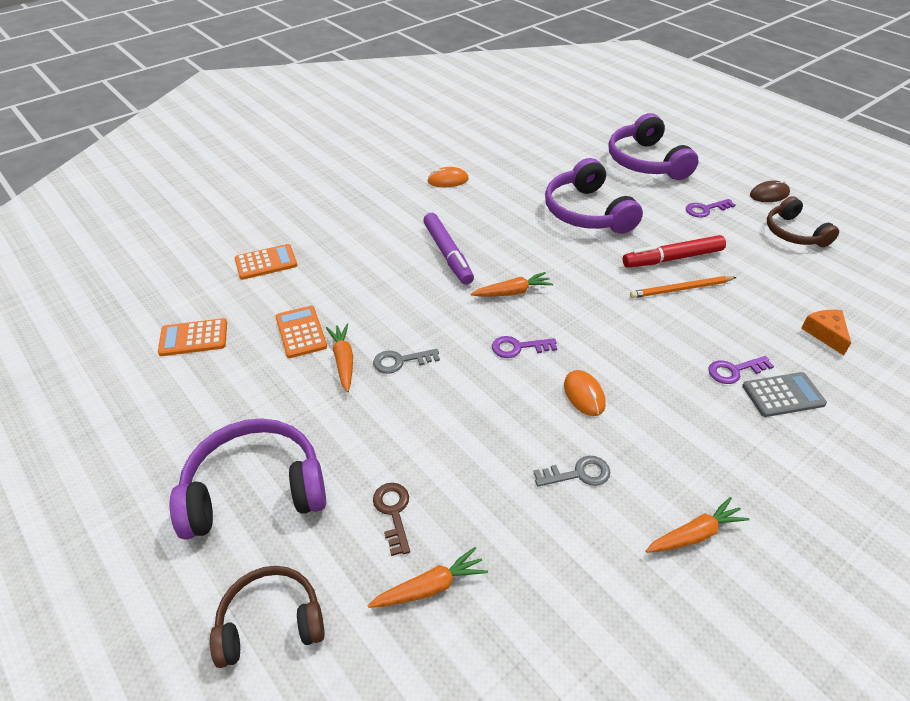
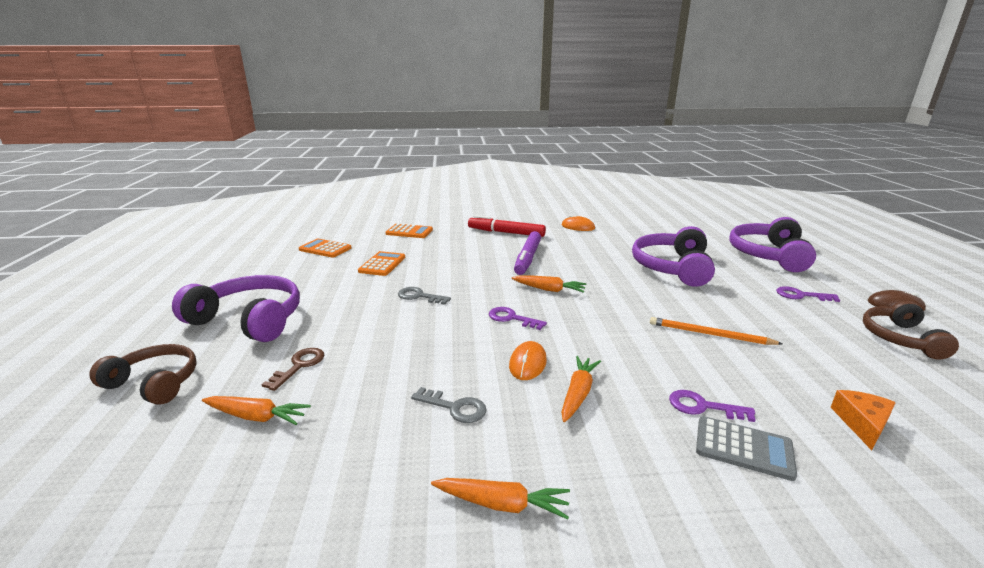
camera: 35 degrees right, 20 degrees down
(343, 361) = (386, 284): orange carrot -> orange carrot (578, 393)
(672, 258) = (725, 314): red marker -> red marker (506, 233)

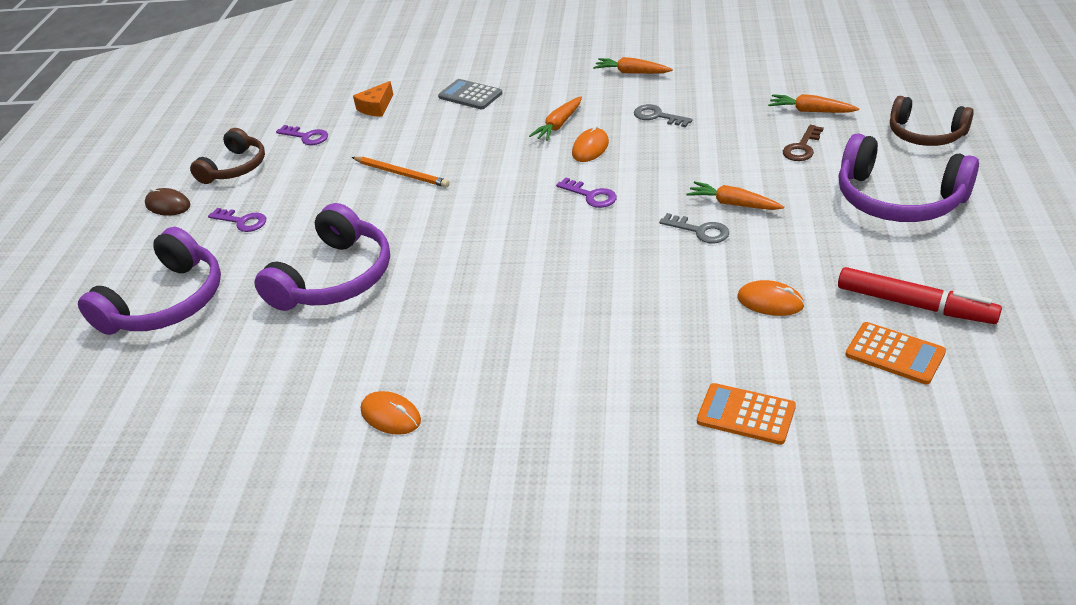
camera: 165 degrees left, 15 degrees up
(382, 264) = (770, 302): orange calculator -> orange mouse
(506, 233) = (544, 399): red marker -> red marker (914, 304)
(527, 258) = (533, 308): purple marker -> none
(549, 289) = (530, 238): orange carrot -> orange carrot (733, 204)
(703, 407) = (472, 116): purple key -> purple key (306, 137)

